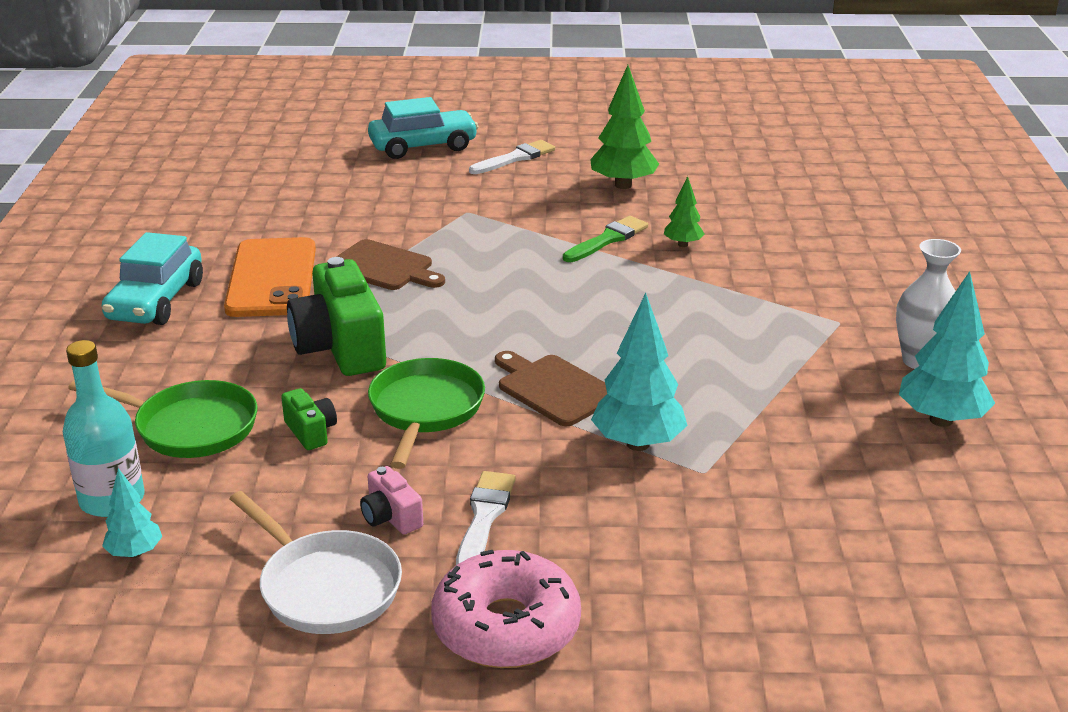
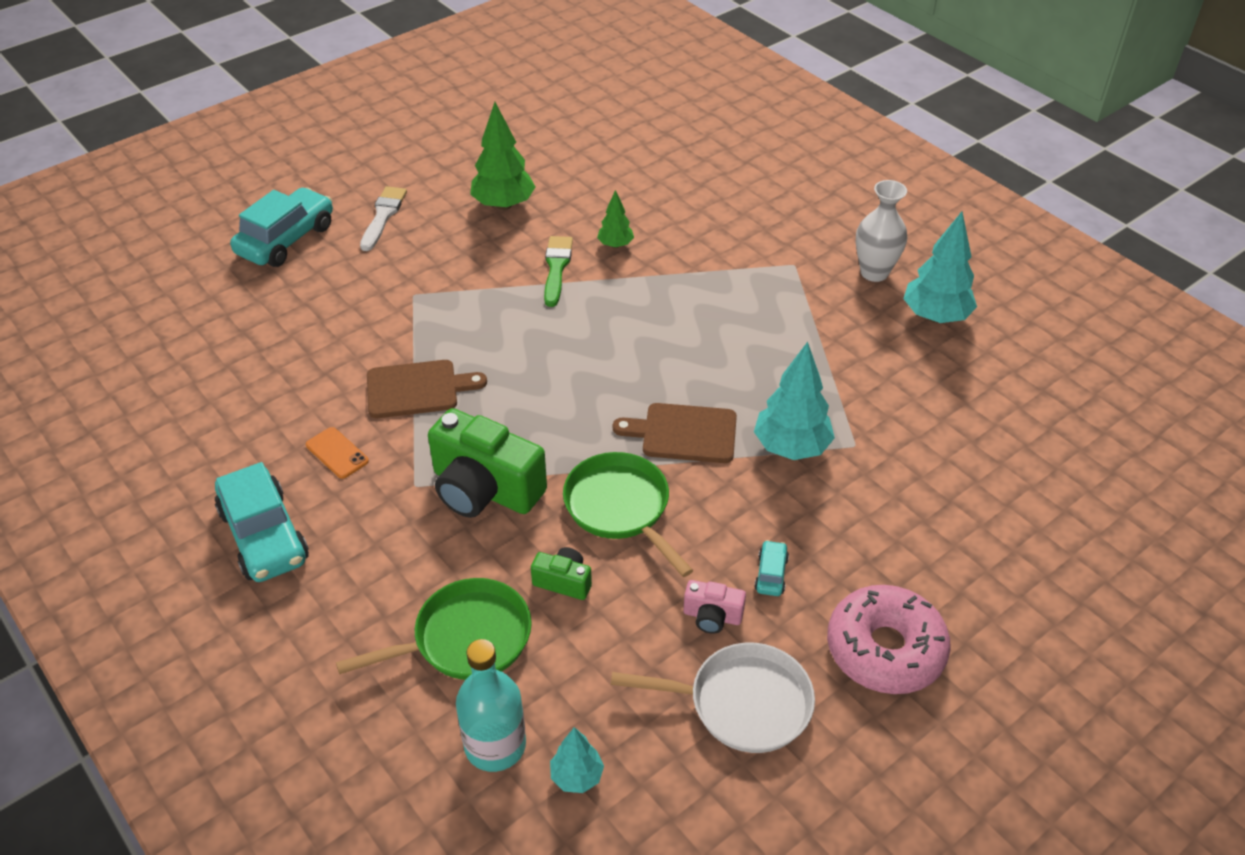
camera: 40 degrees left, 15 degrees up
(272, 278) = (337, 453): orange phone -> orange phone, size x0.44
(484, 517) = (771, 574): white brush -> turquoise car

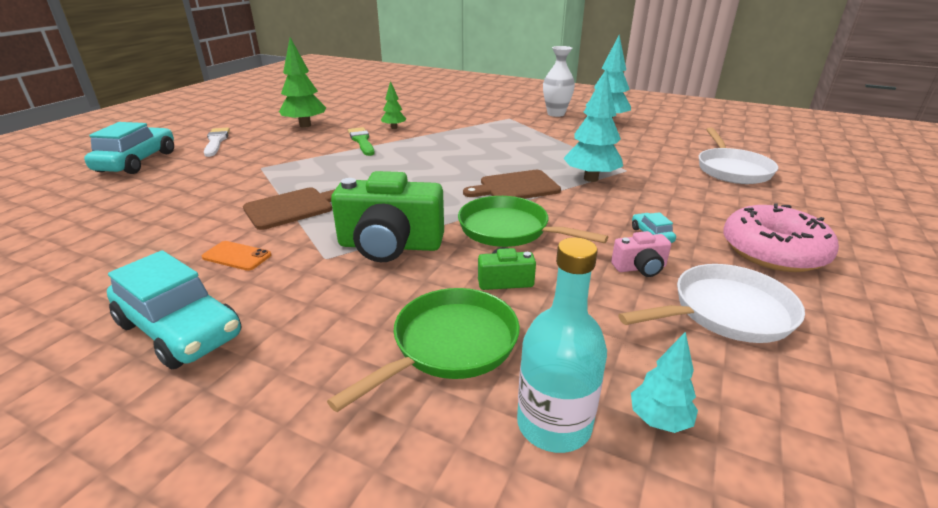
camera: 25 degrees left, 15 degrees down
(1004, 493) = (732, 169): none -> white pan

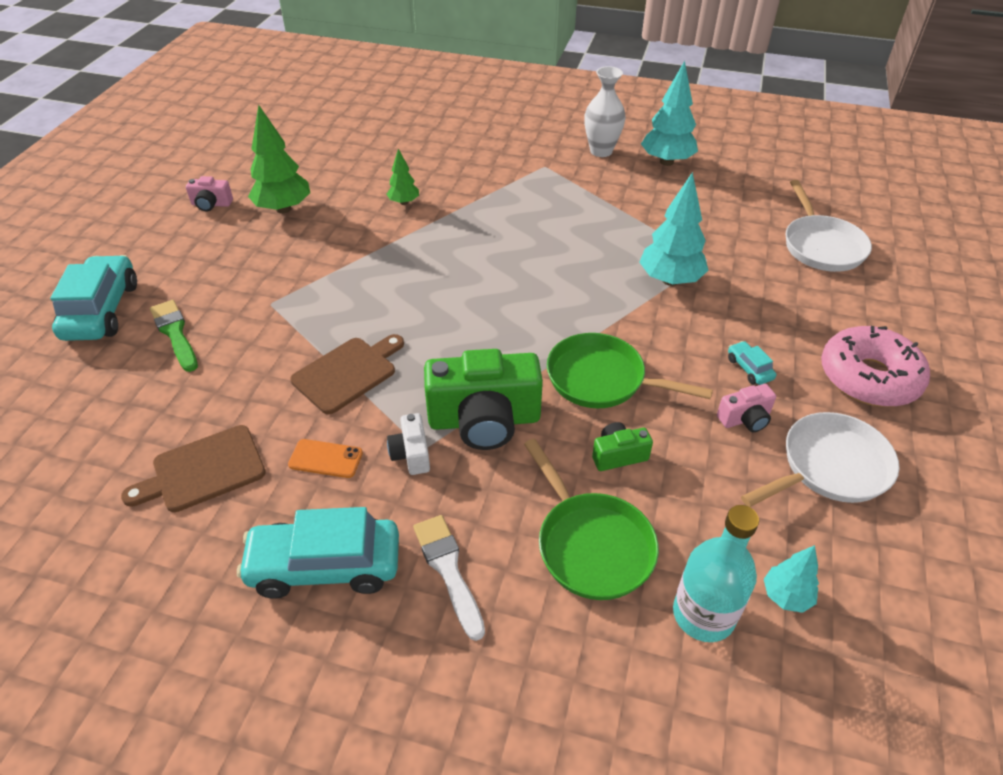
camera: 10 degrees left, 15 degrees up
(180, 330) = (325, 566): turquoise car -> turquoise car turned 150 degrees clockwise
(216, 141) = (182, 256): white brush -> white brush (448, 570)
(257, 120) = (211, 204): none -> pink camera
(312, 261) = (411, 454): none -> white camera
(362, 141) = (374, 235): green brush -> green brush (175, 333)
(450, 345) = (591, 545): green pan -> green pan turned 120 degrees clockwise
(516, 187) = (590, 305): brown cutting board -> brown cutting board (203, 470)

